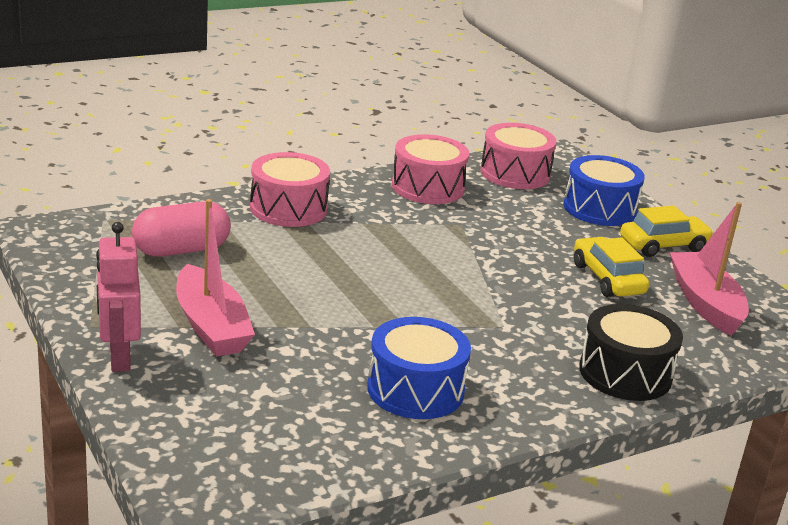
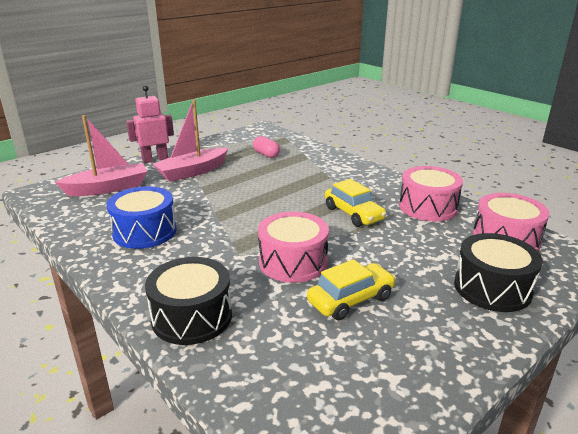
camera: 80 degrees right, 0 degrees up
(181, 250) = (266, 154): pink capsule -> pink capsule, size x0.62
(288, 208) = (342, 171): pink drum -> pink drum (293, 262)
(599, 208) = (492, 288): blue drum -> black drum
(663, 245) = (455, 333): yellow car -> yellow car (353, 214)
(705, 303) = (349, 366): pink boat -> pink boat (108, 188)

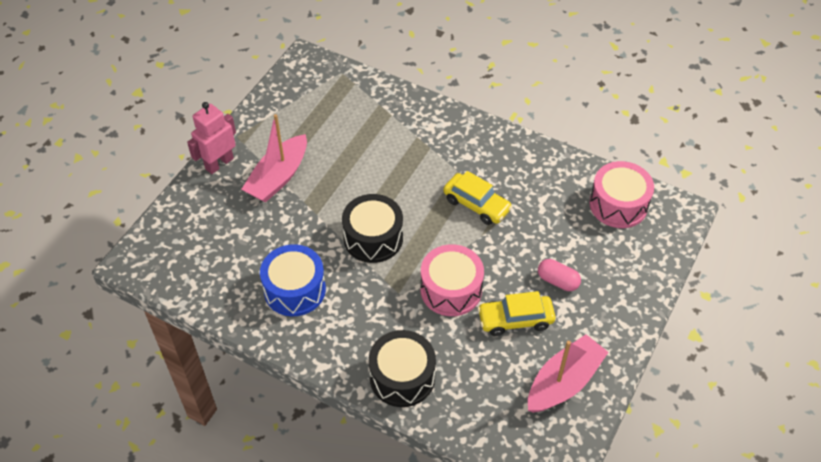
camera: 20 degrees left, 25 degrees up
(108, 188) = (206, 233): pink boat -> pink boat (564, 382)
(266, 154) = (341, 120): pink capsule -> pink capsule (557, 281)
(351, 299) = (515, 320): yellow car -> yellow car turned 135 degrees counterclockwise
(428, 207) = (541, 174): pink drum -> none
(492, 288) = (618, 272): black drum -> black drum (373, 238)

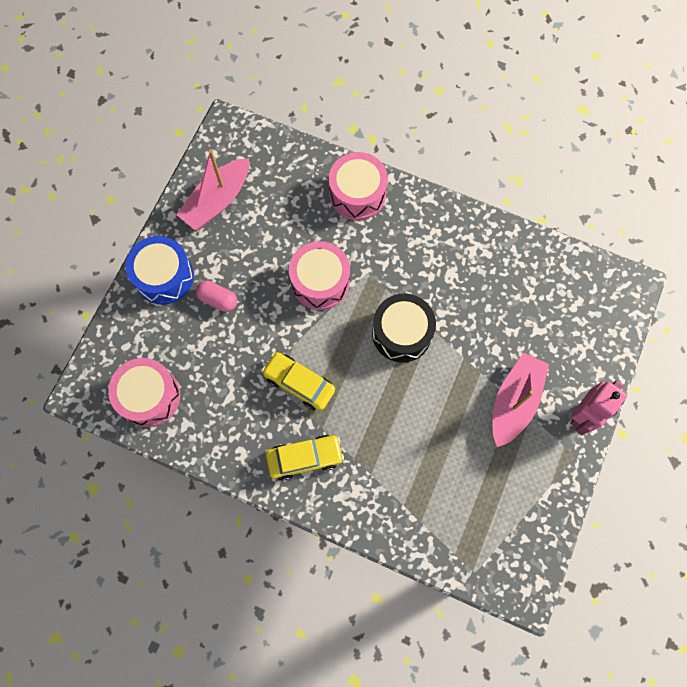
camera: 175 degrees right, 20 degrees up
(295, 289) = (468, 269): blue drum -> blue drum (164, 276)
(402, 377) = (357, 194): black drum -> pink drum
(515, 320) = (259, 255): yellow car -> yellow car (305, 458)

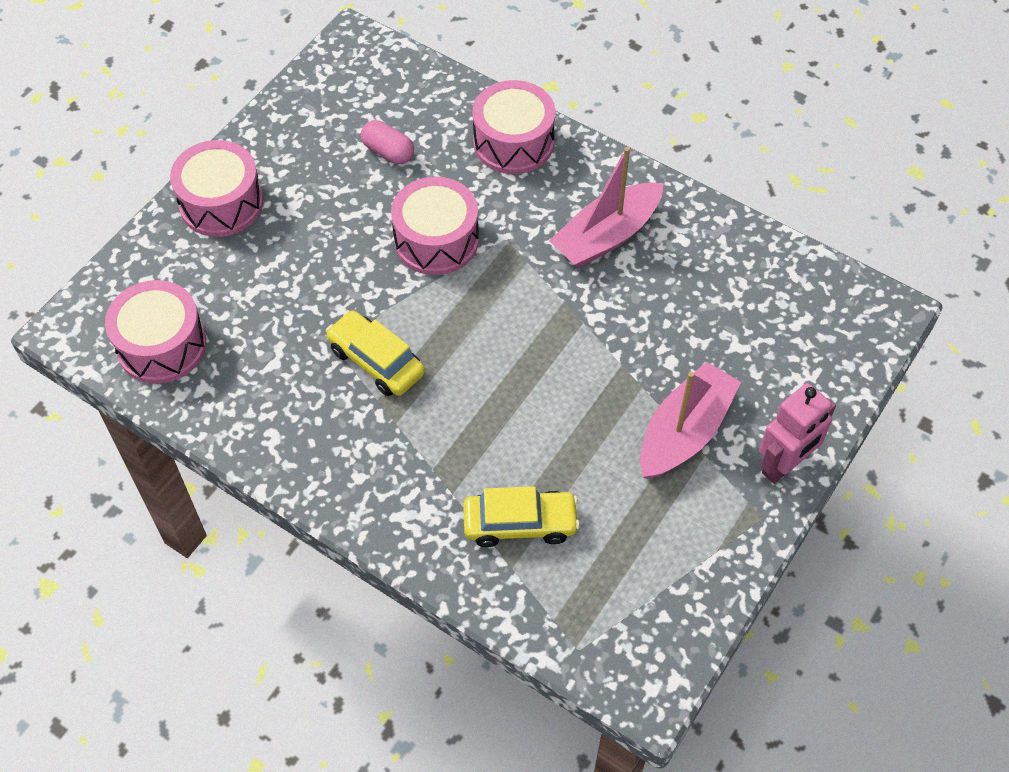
camera: 10 degrees right, 15 degrees down
(164, 276) = (221, 203): blue drum -> pink drum
(217, 200) = (318, 124): pink boat -> pink boat (607, 236)
(218, 299) = (288, 241): pink capsule -> pink capsule (388, 152)
(305, 458) = (361, 457): yellow car -> yellow car (520, 524)
(402, 333) = (538, 320): black drum -> none

